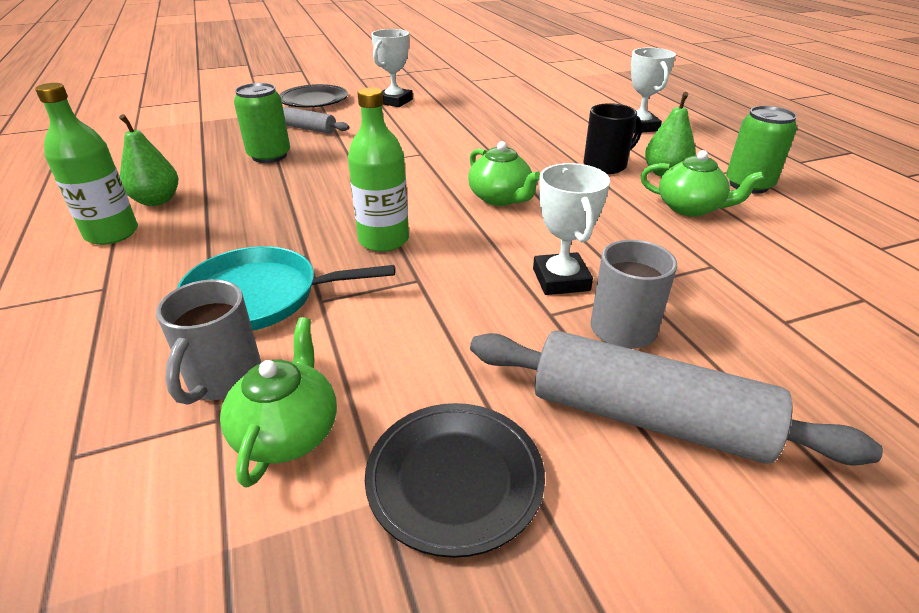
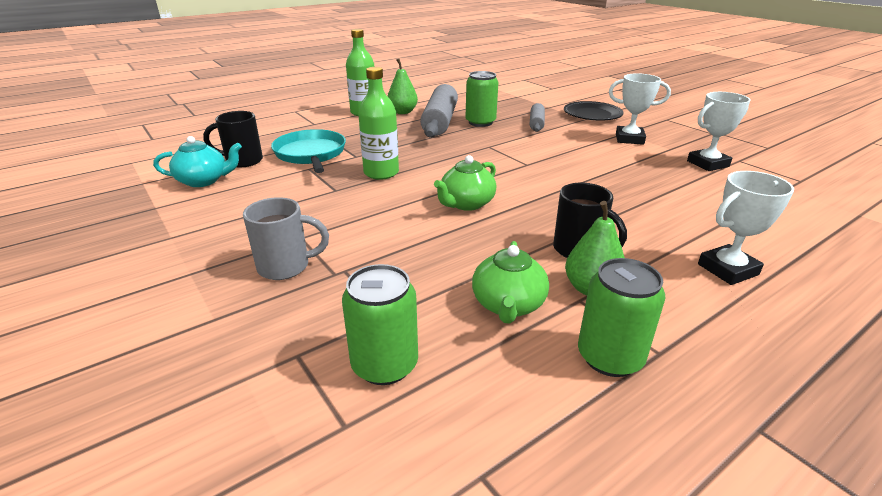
camera: 75 degrees right, 5 degrees down
(223, 379) = (243, 161): grey mug -> black mug
(288, 431) = (204, 181): green teapot -> turquoise teapot
(455, 480) = (160, 222): black plate -> none
(561, 280) = (346, 238): white trophy -> white trophy (707, 164)
(646, 417) = (189, 278): grey rolling pin -> grey rolling pin (440, 121)
(784, 273) = (384, 365): none -> green can

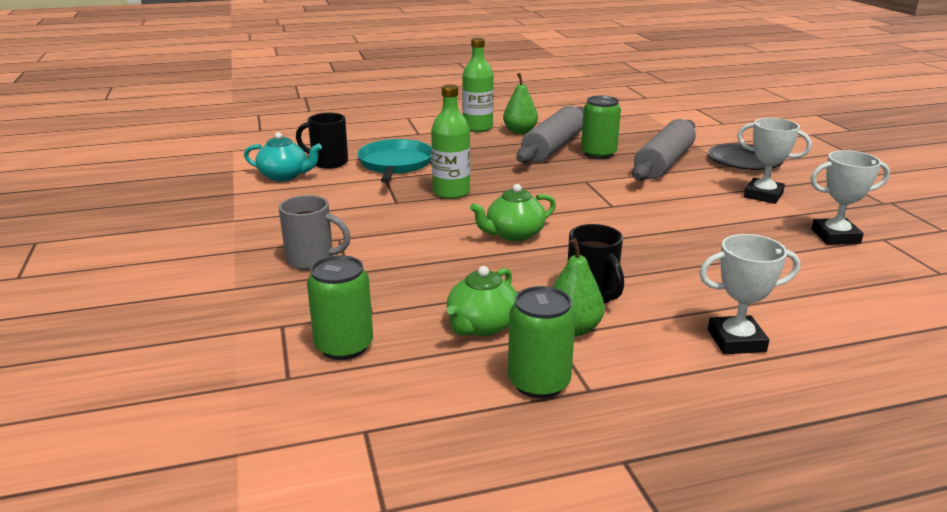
camera: 20 degrees right, 5 degrees down
(536, 123) = (664, 163): grey rolling pin -> grey rolling pin, size x1.89

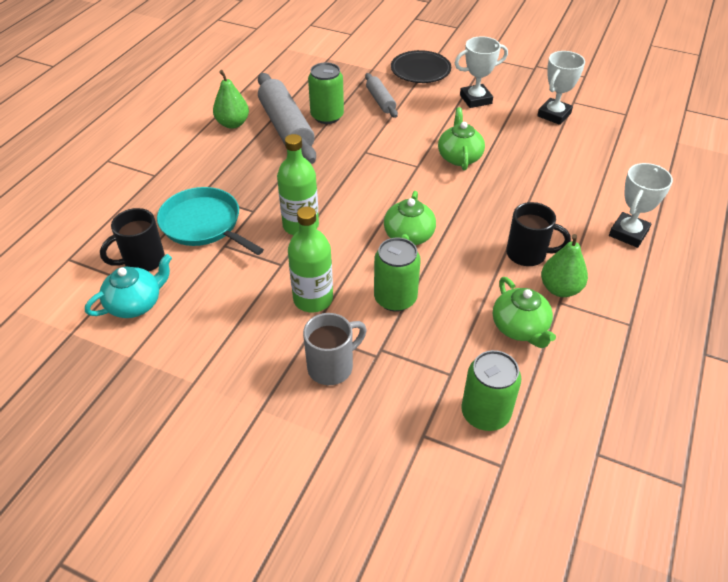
camera: 50 degrees left, 20 degrees up
(477, 127) = (191, 138): green bottle -> green bottle (313, 299)
(539, 383) = (607, 341): green can -> green can (395, 298)
(664, 163) = (380, 101): grey rolling pin -> grey rolling pin, size x0.53
(664, 217) = (459, 157): none -> green teapot

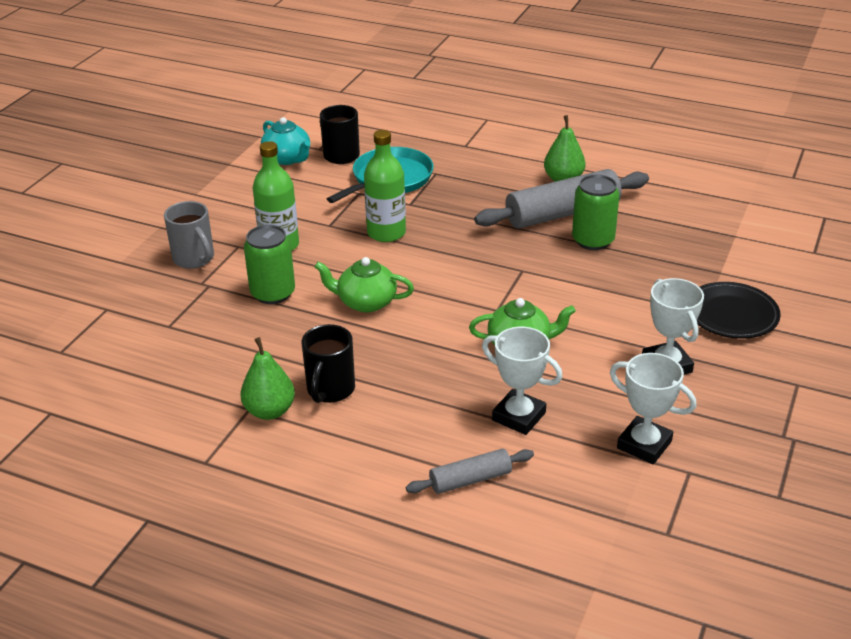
camera: 90 degrees right, 10 degrees down
(380, 101) = (639, 280): grey rolling pin -> grey rolling pin (470, 480)
(485, 413) = (117, 345): green can -> none
(520, 328) = (217, 375): green teapot -> none
(628, 233) = (363, 486): white trophy -> white trophy (518, 416)

